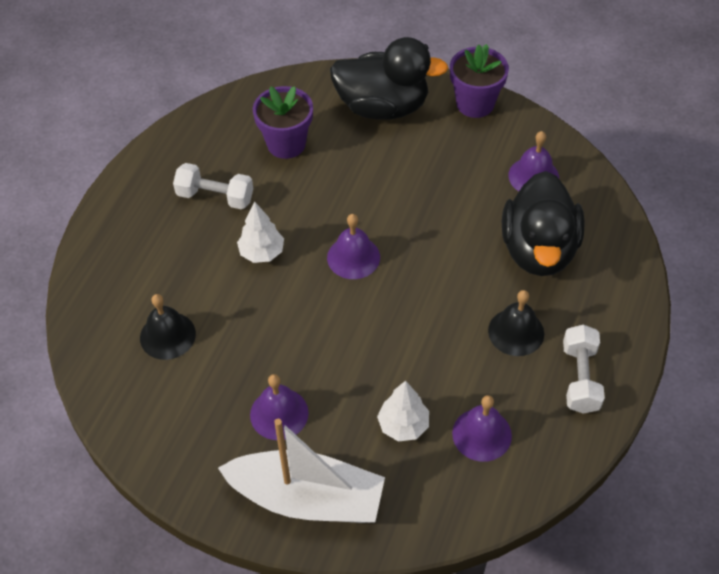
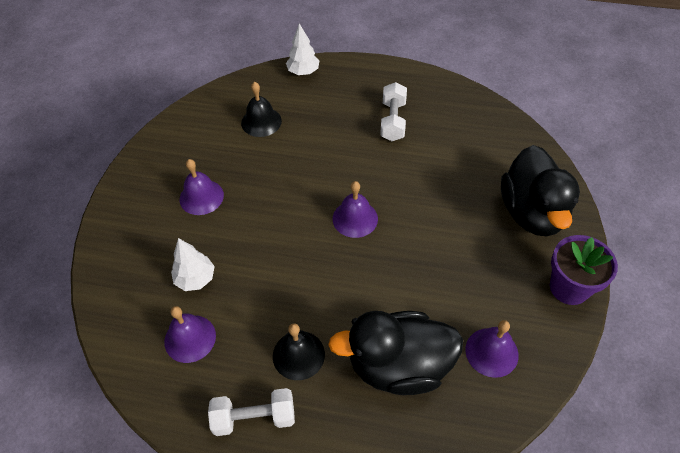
camera: 80 degrees right, 0 degrees up
(262, 252) = (346, 159): white tree -> white tree (303, 72)
(286, 144) = (462, 153): purple flower pot -> none
(307, 498) = (131, 227): white boat -> none

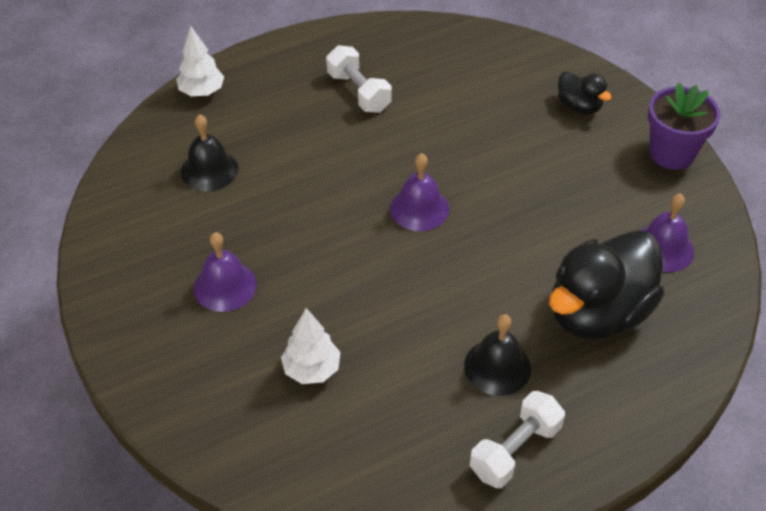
camera: 40 degrees left, 5 degrees down
(190, 338) = (370, 428): purple bell -> none
(532, 212) = (579, 106): black duck -> black duck, size x0.48

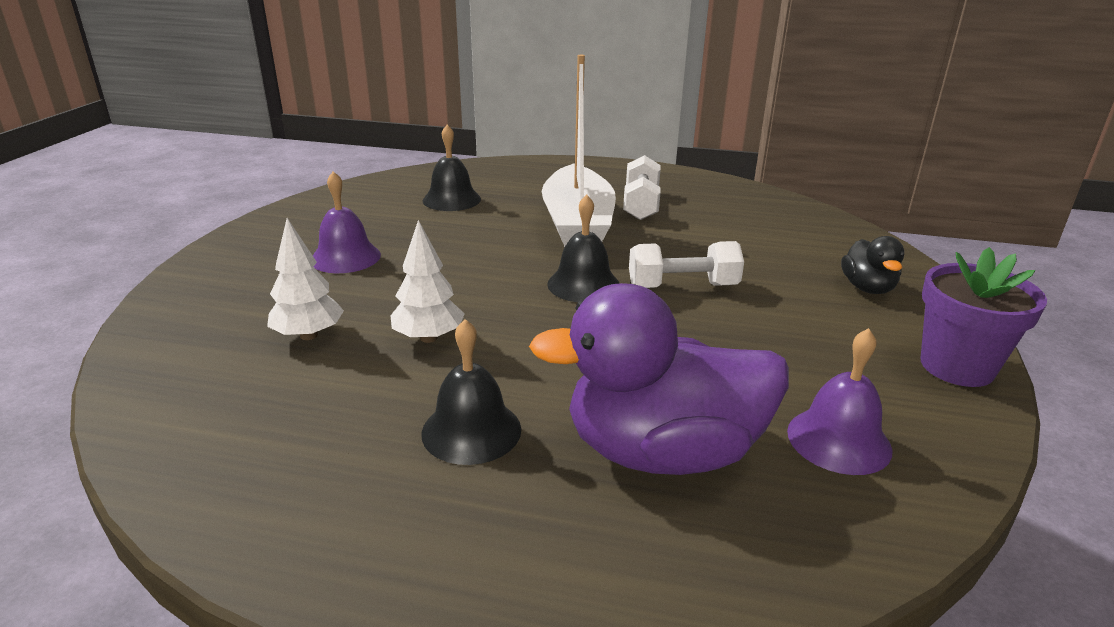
camera: 40 degrees right, 20 degrees down
(202, 92) = (517, 166): white tree -> white tree (429, 338)
(342, 145) = (577, 225): none -> white boat
(419, 208) = (583, 284): purple bell -> black bell
(515, 450) = (367, 516): white dumbbell -> white dumbbell (682, 286)
(598, 313) = (662, 452): black duck -> purple duck

